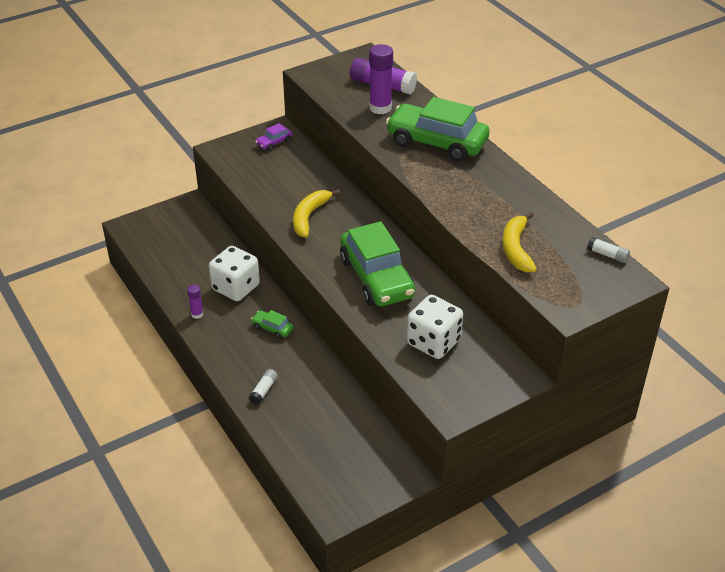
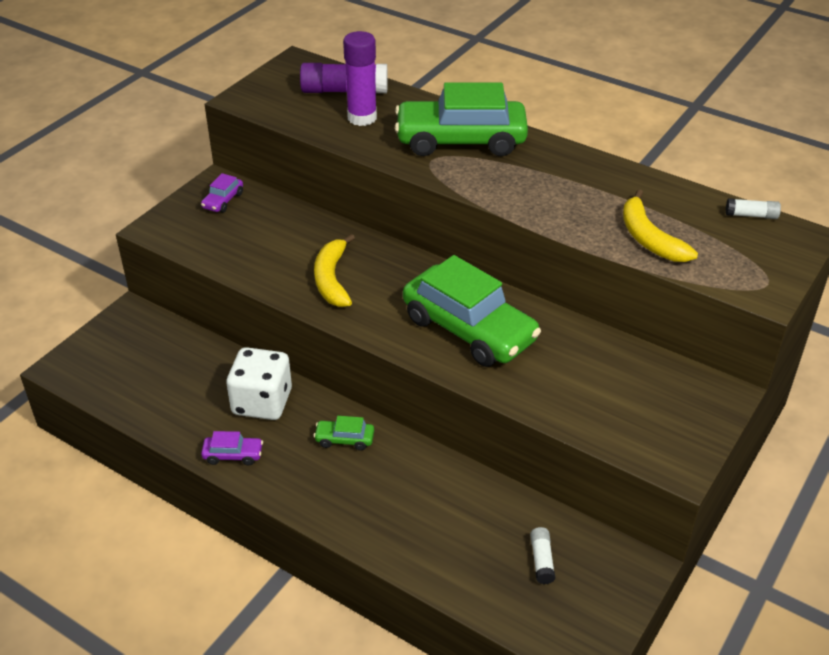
camera: 25 degrees left, 0 degrees up
(197, 314) = (233, 455): purple glue stick -> purple car
(264, 390) = (387, 525): white glue stick -> white glue stick (541, 560)
(433, 342) = (593, 386): white dice -> none

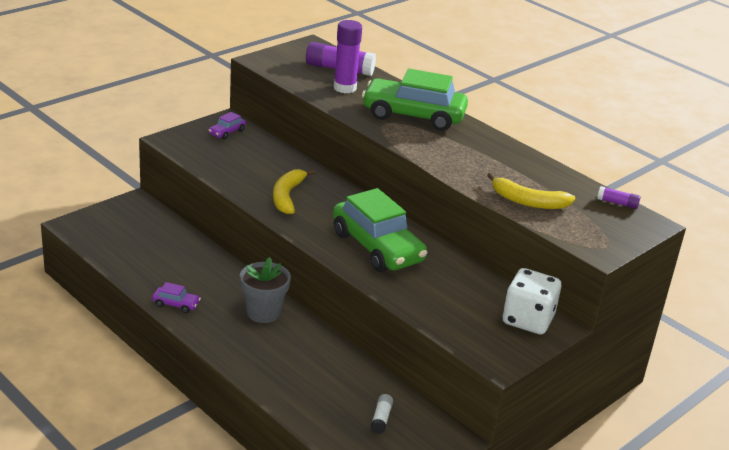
camera: 10 degrees right, 10 degrees down
(262, 402) = (211, 277): white dice -> white dice (528, 320)
(344, 439) = (263, 312): green car -> grey flower pot
(649, 238) = (528, 201): yellow banana -> yellow banana turned 60 degrees counterclockwise
(751, 215) = (617, 203): white glue stick -> purple glue stick

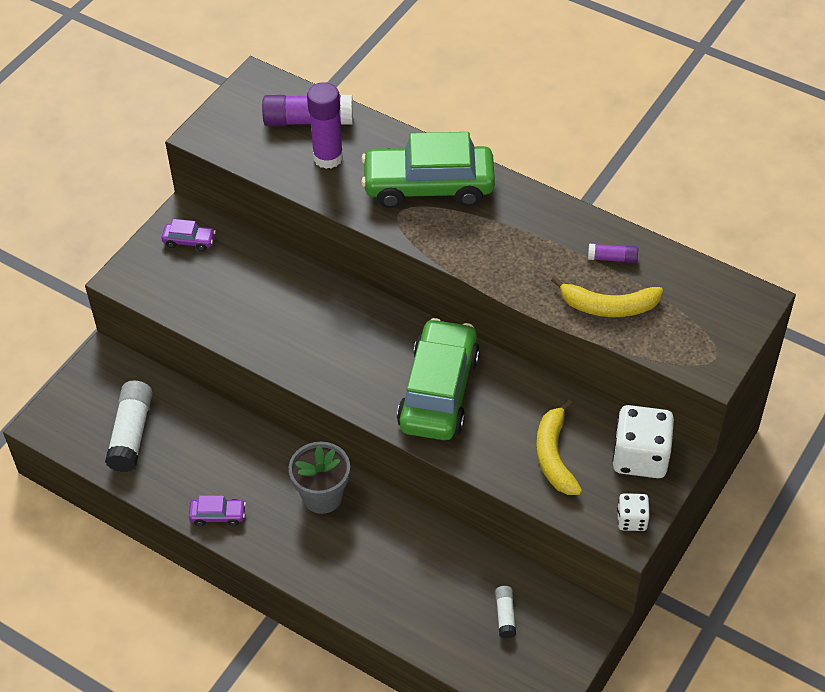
camera: 10 degrees left, 20 degrees up
(135, 245) = (131, 433): none -> white glue stick
(227, 132) = (189, 241): purple car -> purple car turned 105 degrees counterclockwise
(287, 196) = (304, 336): yellow banana -> yellow banana (554, 456)
(377, 247) = (438, 391): green car -> green car turned 120 degrees counterclockwise
(506, 355) = (631, 520): none -> white dice
(617, 203) = (710, 276): purple glue stick -> purple glue stick (612, 258)

